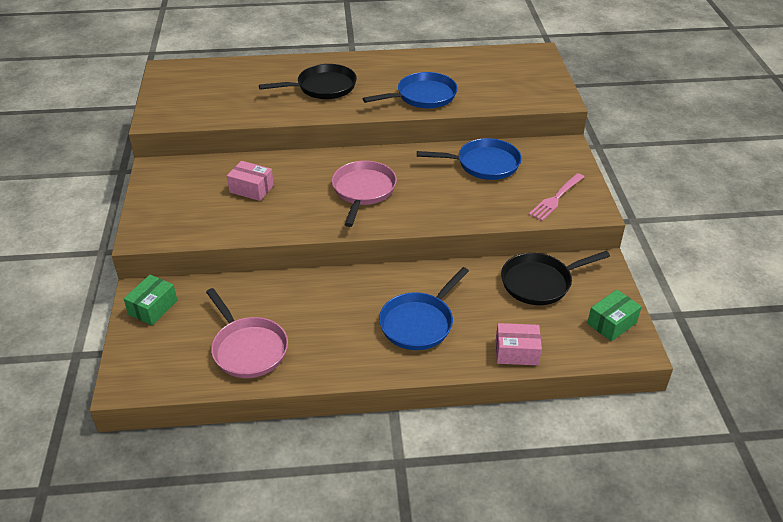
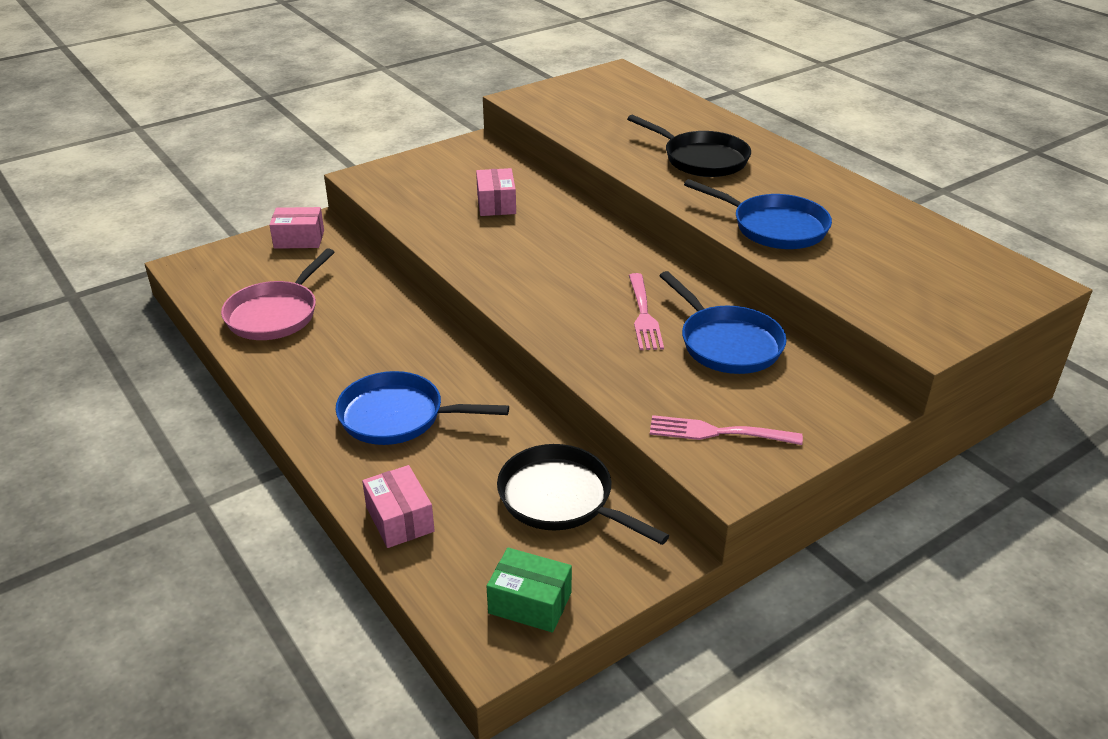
camera: 60 degrees right, 5 degrees down
(153, 308) = (299, 239): green box -> pink box
(363, 191) = (565, 272): pink pan -> none
(433, 180) = (643, 314): none -> pink fork

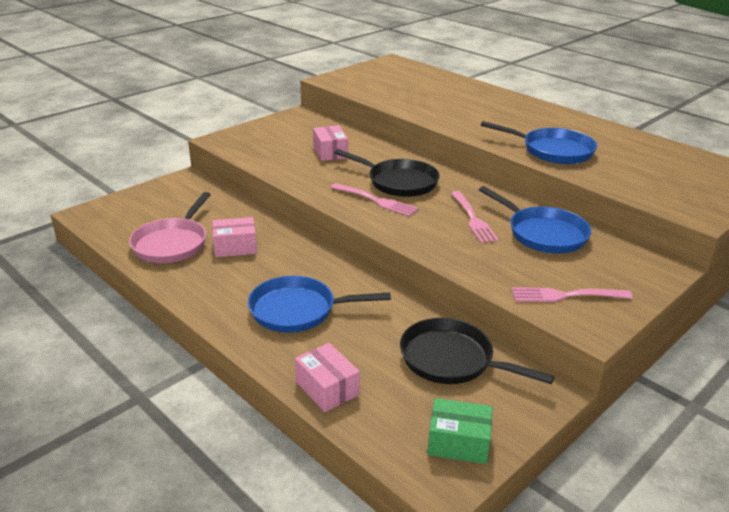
camera: 10 degrees left, 5 degrees down
(299, 239) = (175, 189): pink box -> pink box (235, 247)
(528, 279) = (375, 200): none -> pink fork
(701, 159) = (479, 111): black pan -> black pan (398, 182)

